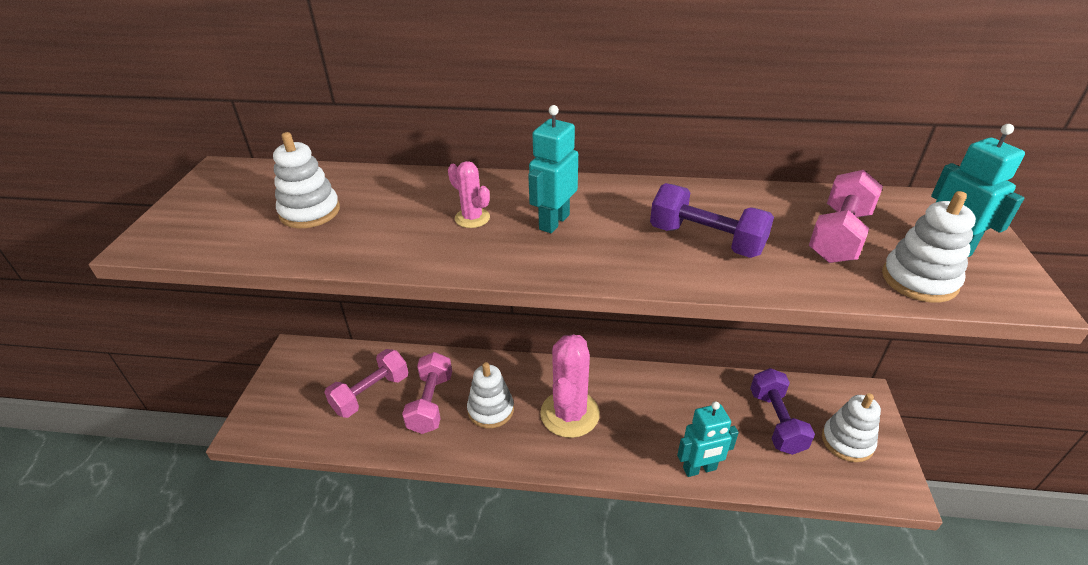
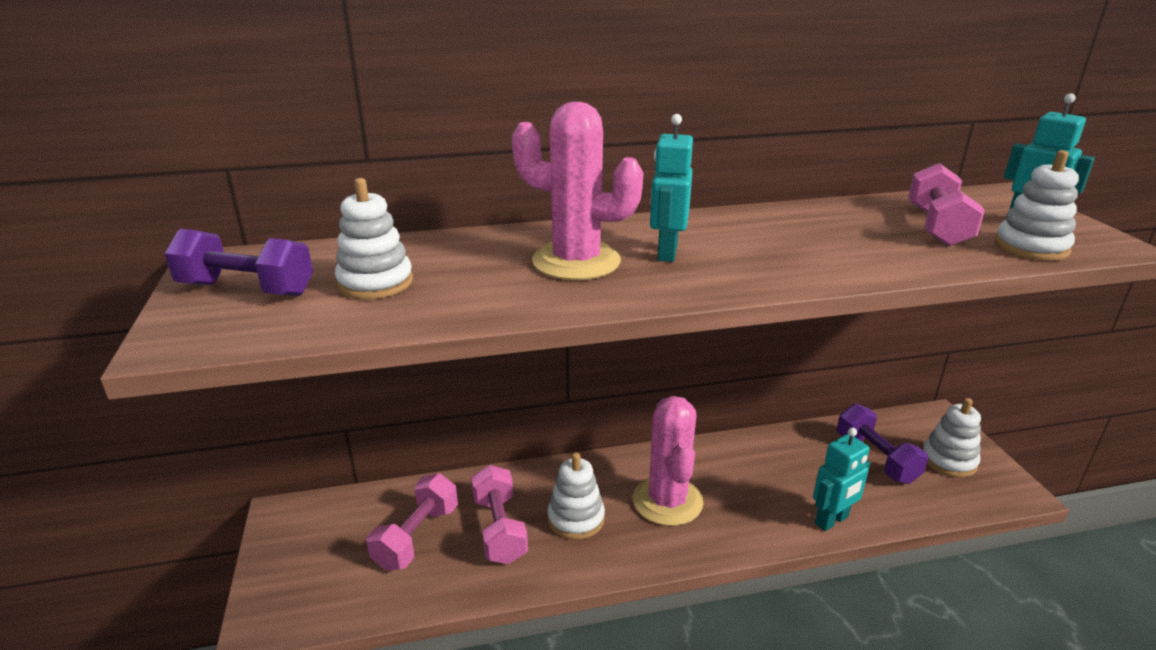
camera: 20 degrees left, 10 degrees down
(472, 218) = (576, 261): pink cactus -> pink cactus, size x2.15
(706, 240) = (827, 246): purple dumbbell -> purple dumbbell (247, 289)

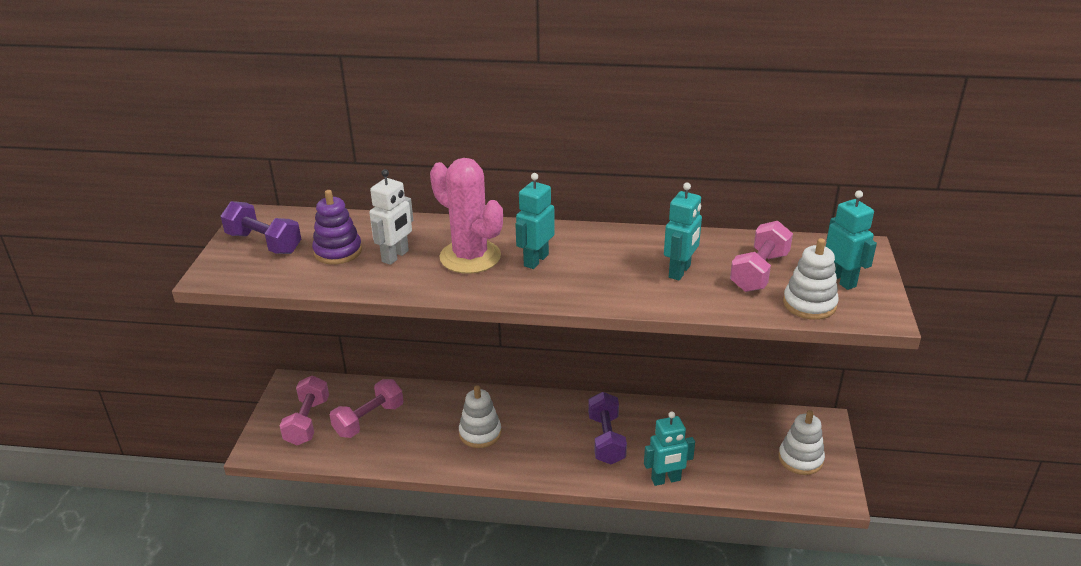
camera: 20 degrees right, 5 degrees up
(375, 283) = (338, 251): white stacking toy -> purple stacking toy
(469, 276) = (395, 256): none -> white robot
(499, 529) = (425, 428): pink dumbbell -> pink dumbbell (307, 422)
(667, 501) = (552, 436): pink cactus -> none
(852, 239) = (680, 271): none -> turquoise robot
(876, 458) = (739, 443): purple dumbbell -> purple dumbbell (606, 439)

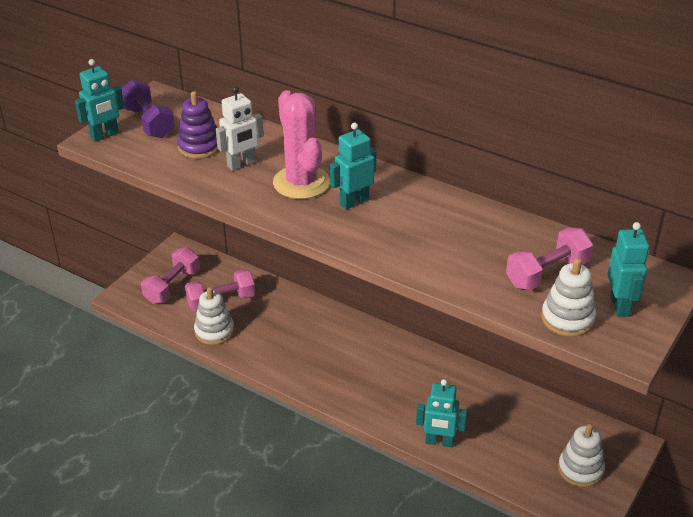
camera: 25 degrees right, 5 degrees up
(480, 433) = (304, 344): white stacking toy -> white stacking toy (214, 331)
(606, 439) = (410, 387): purple dumbbell -> none
(680, 271) = (473, 251): turquoise robot -> turquoise robot (105, 135)

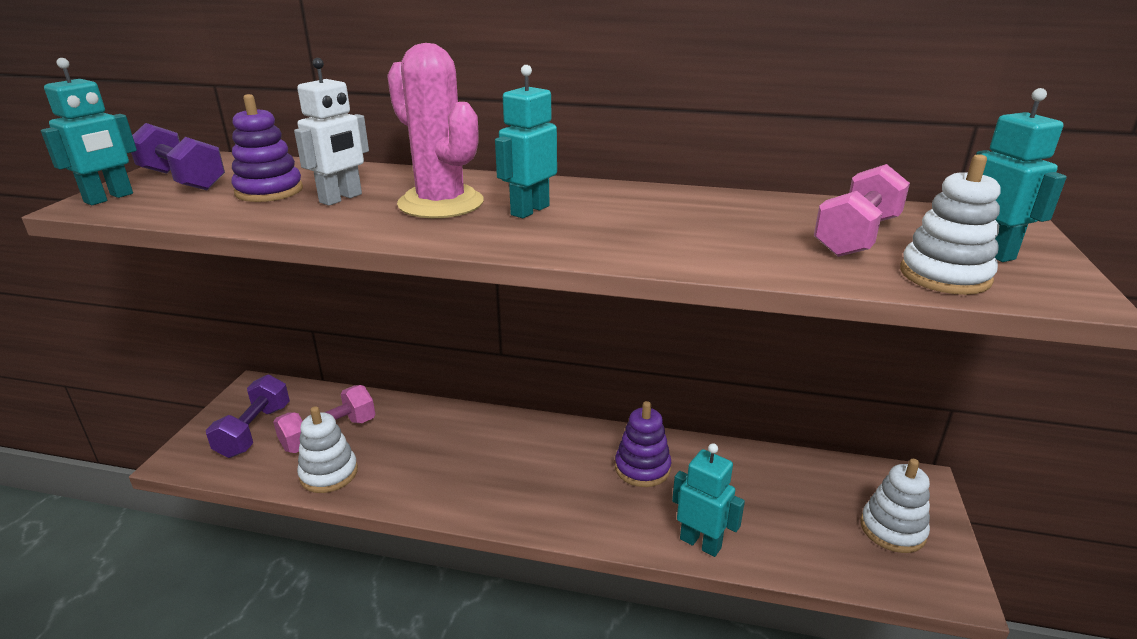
camera: 20 degrees left, 10 degrees down
(172, 286) = (254, 431): pink dumbbell -> purple dumbbell
(428, 381) = (642, 468): none -> purple stacking toy
(439, 442) = (700, 543): turquoise robot -> turquoise robot turned 135 degrees counterclockwise

